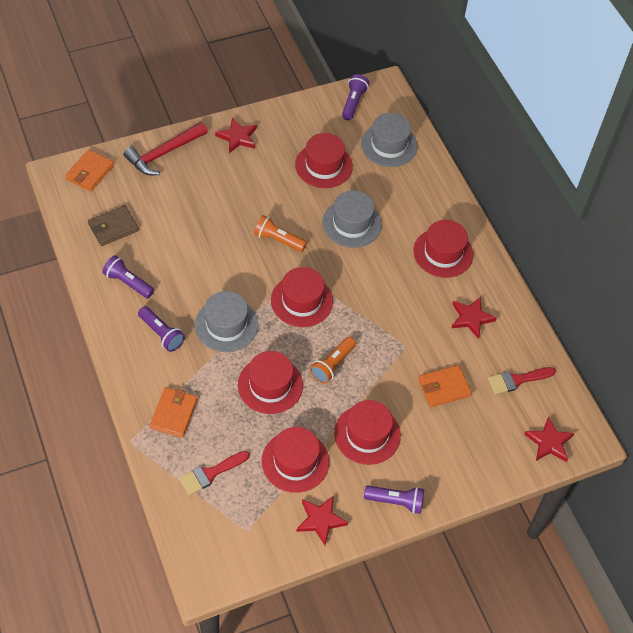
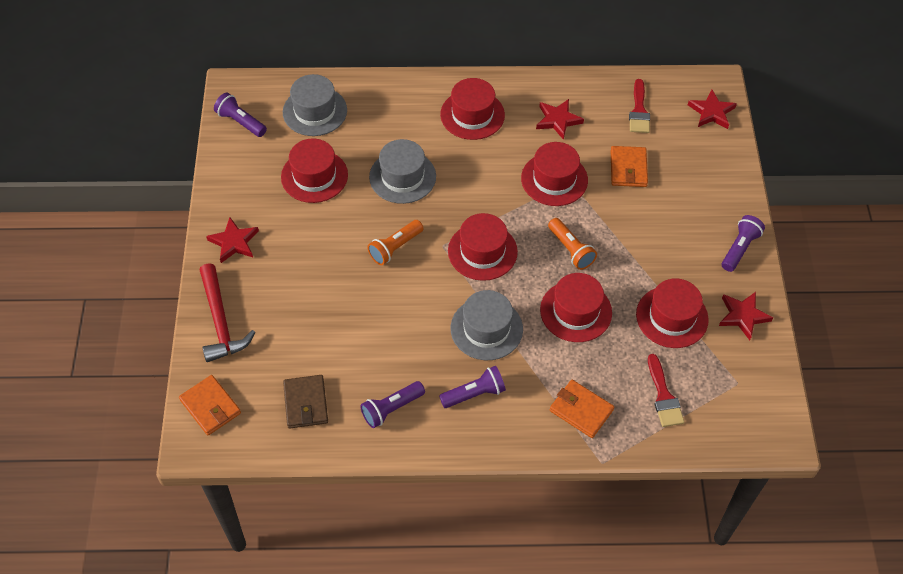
camera: 65 degrees left, 0 degrees up
(367, 434) = (660, 247): red hat -> red hat (554, 179)

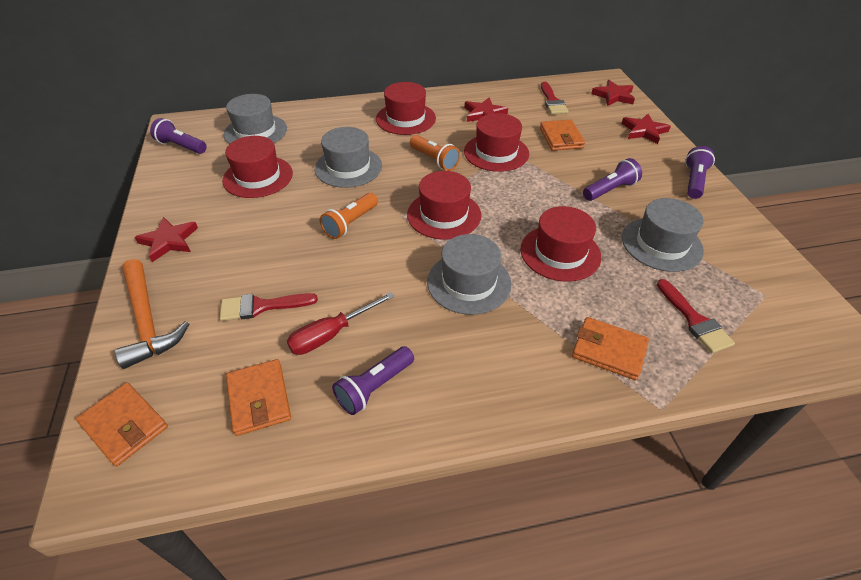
camera: 10 degrees left, 10 degrees down
(220, 321) = (147, 320): red hammer -> orange hammer
(306, 403) = (259, 399): brown wallet -> orange wallet
(311, 323) = (261, 306): none -> red brush
(364, 358) = (331, 334): none -> red screwdriver
(474, 394) = (475, 353): purple flashlight -> purple flashlight (610, 190)
(571, 250) = (533, 202): orange flashlight -> orange flashlight (434, 160)
(672, 317) = (661, 244): red hat -> grey hat
(743, 316) = (731, 233): red star -> red star (644, 131)

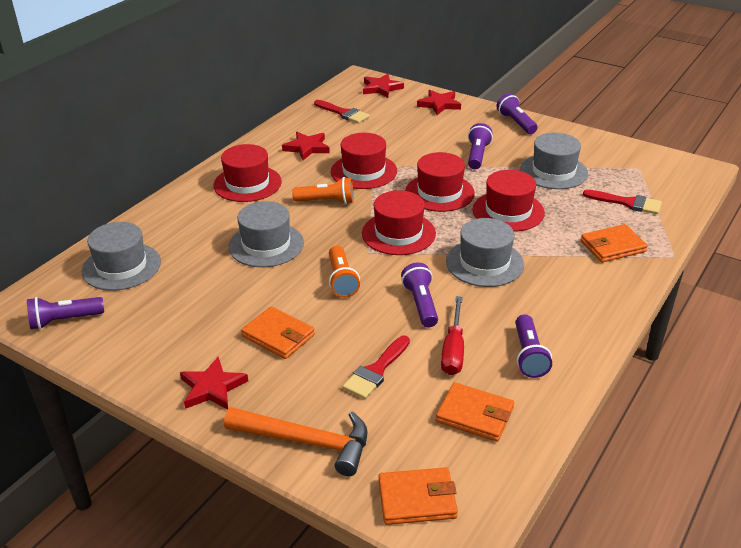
camera: 45 degrees left, 10 degrees down
(258, 177) = (198, 297): red hat -> red hat (439, 192)
(370, 280) = (421, 304): none -> purple flashlight
(561, 138) = (392, 137): orange wallet -> orange wallet (278, 336)

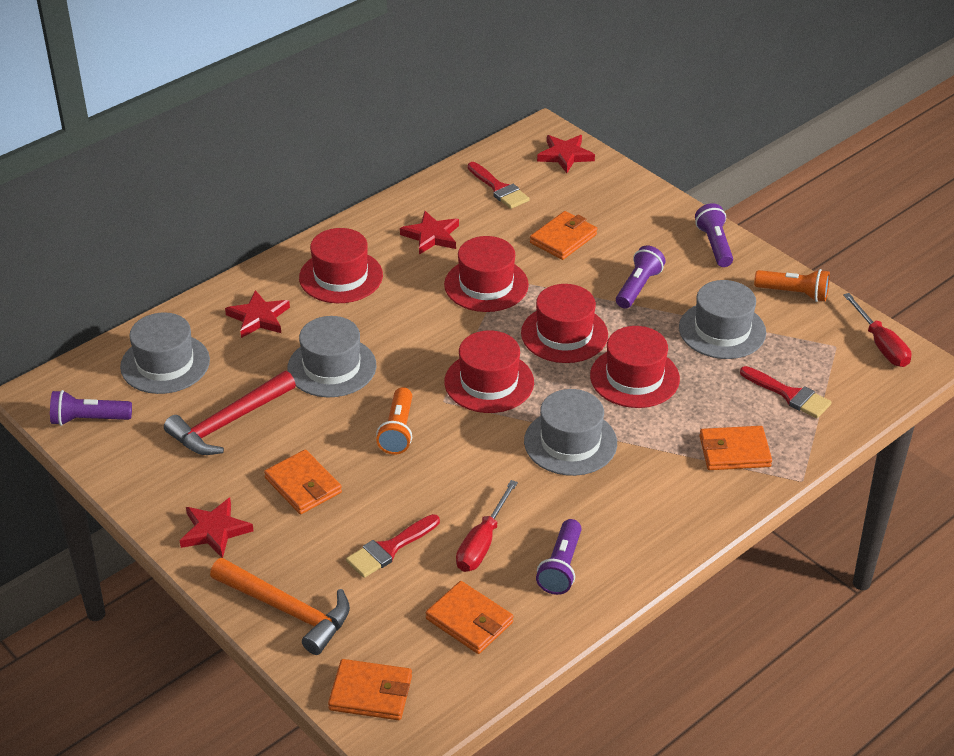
camera: 15 degrees right, 5 degrees up
(193, 300) = (228, 422): none -> red hammer
(327, 201) = (424, 321): orange flashlight -> orange flashlight (794, 293)
(406, 135) = (563, 239): none -> orange wallet
(421, 304) = (473, 479): purple flashlight -> none
(439, 104) = (628, 196): red star -> red star (258, 317)
(669, 162) = (881, 345): none -> red screwdriver

